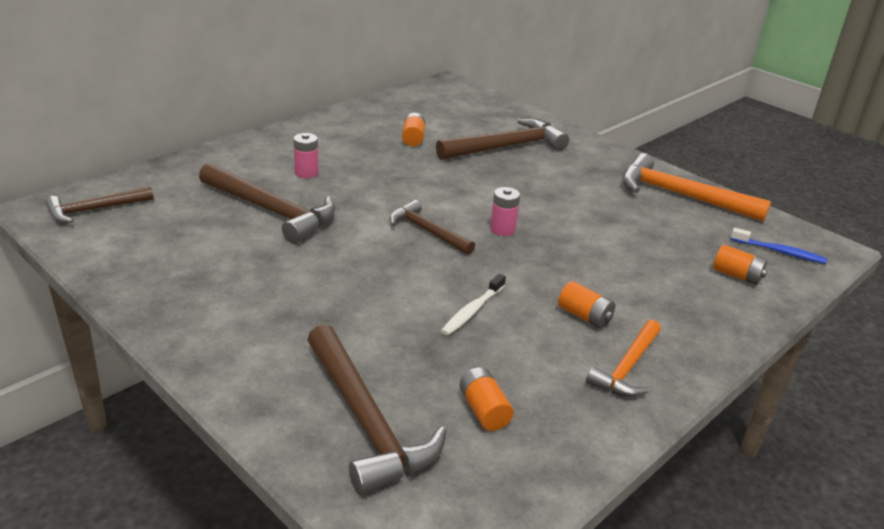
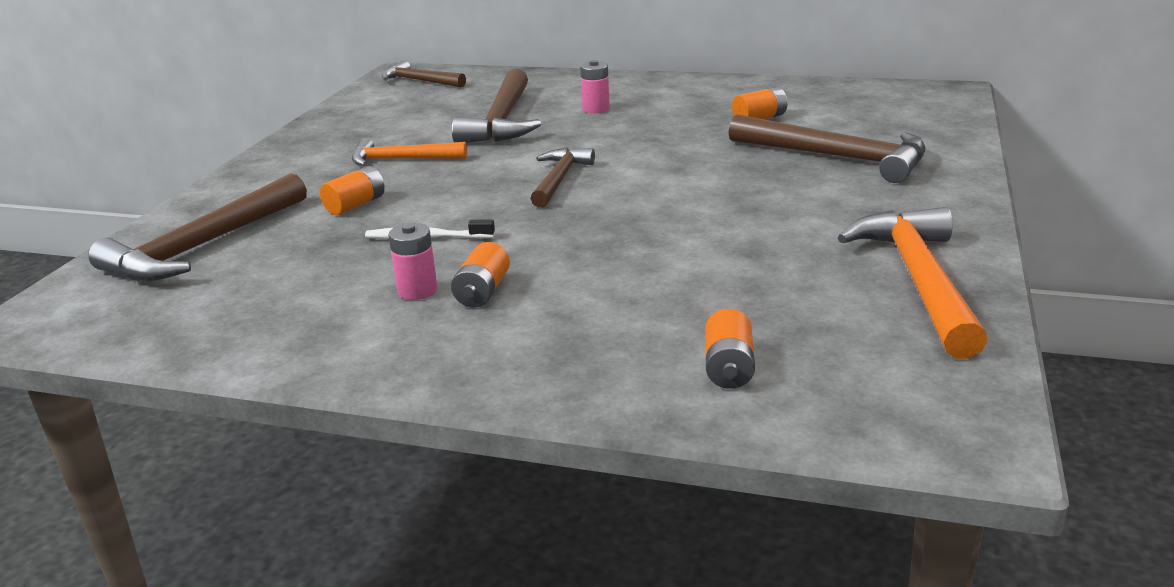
camera: 65 degrees right, 5 degrees down
(484, 410) = (254, 287): orange battery -> orange battery (355, 205)
(502, 229) = (620, 207): pink battery -> pink battery (417, 291)
(627, 367) = (397, 339): orange hammer -> orange hammer (401, 159)
(779, 252) = (869, 390): blue toothbrush -> none

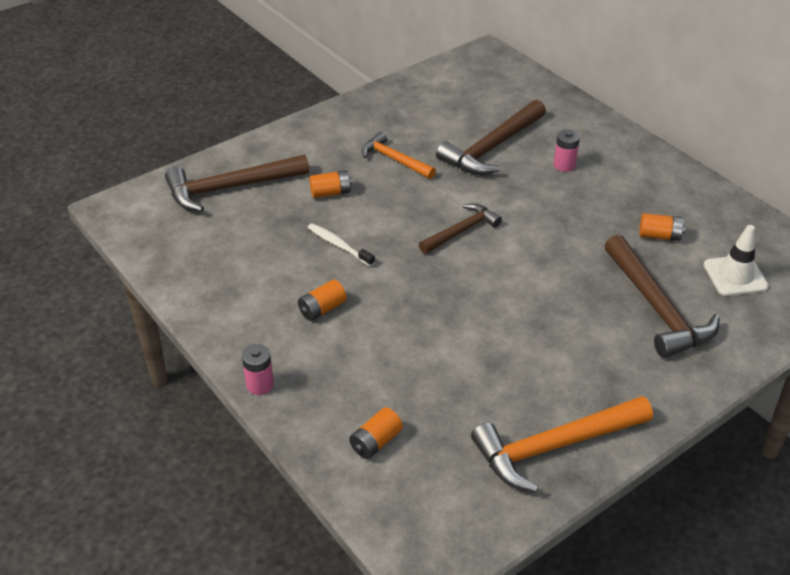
camera: 35 degrees right, 15 degrees up
(417, 291) = (293, 288): pink battery -> pink battery (260, 385)
(420, 81) = (487, 71): brown hammer -> none
(865, 118) = (735, 276): none -> white traffic cone
(919, 280) = (554, 446): orange hammer -> orange hammer turned 150 degrees counterclockwise

